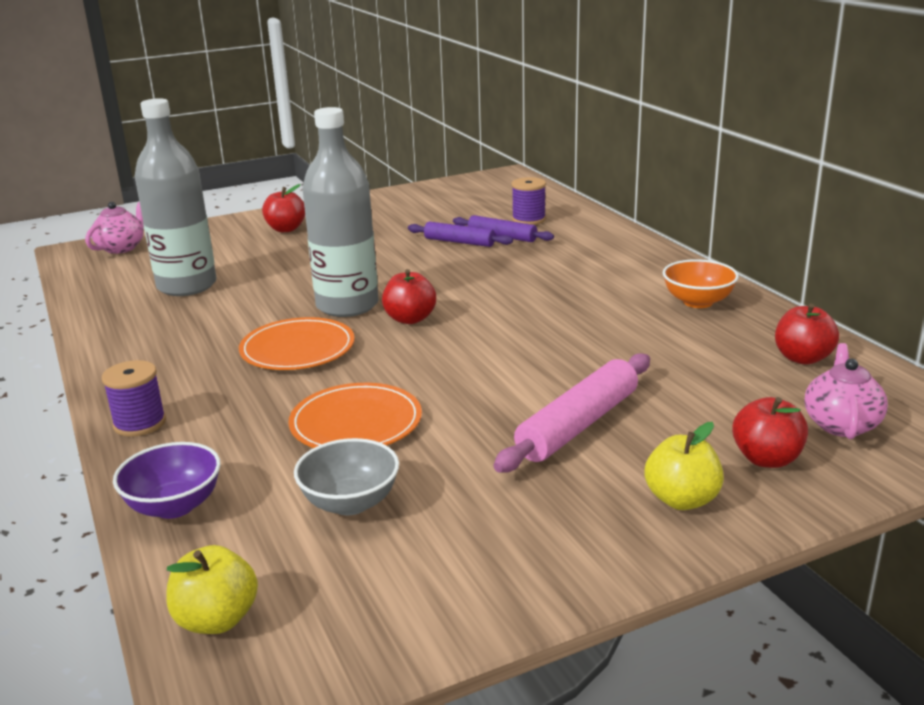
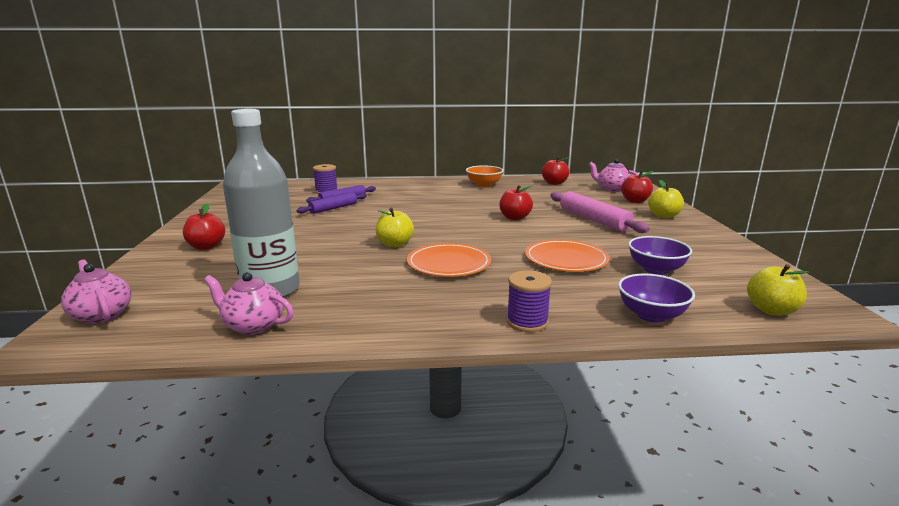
camera: 70 degrees left, 5 degrees down
(111, 301) = (253, 325): none -> pink teapot
(347, 305) = (395, 244): grey bottle -> yellow apple
(350, 503) = (656, 269): grey bowl -> purple bowl
(410, 319) = (437, 232): red apple -> red apple (514, 218)

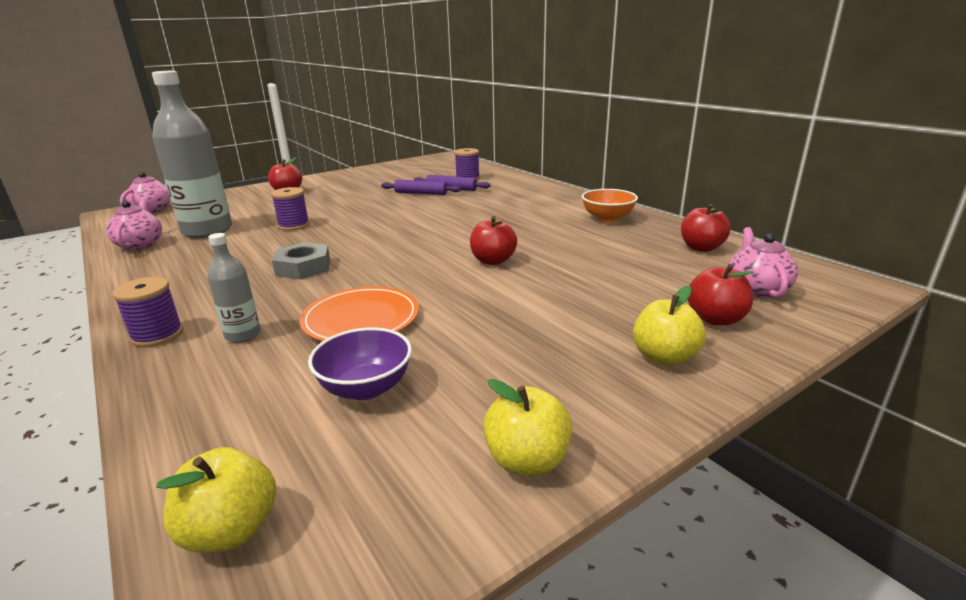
camera: 60 degrees right, 5 degrees up
(331, 255) = (294, 225): none -> purple spool
(395, 244) = (341, 236): yellow apple -> yellow apple (527, 460)
(449, 263) = (303, 267): orange plate -> grey nut
(557, 293) = (243, 335): none -> grey bottle
(593, 220) = (552, 306): pink rolling pin -> none
(651, 315) = (187, 408): purple bowl -> none

